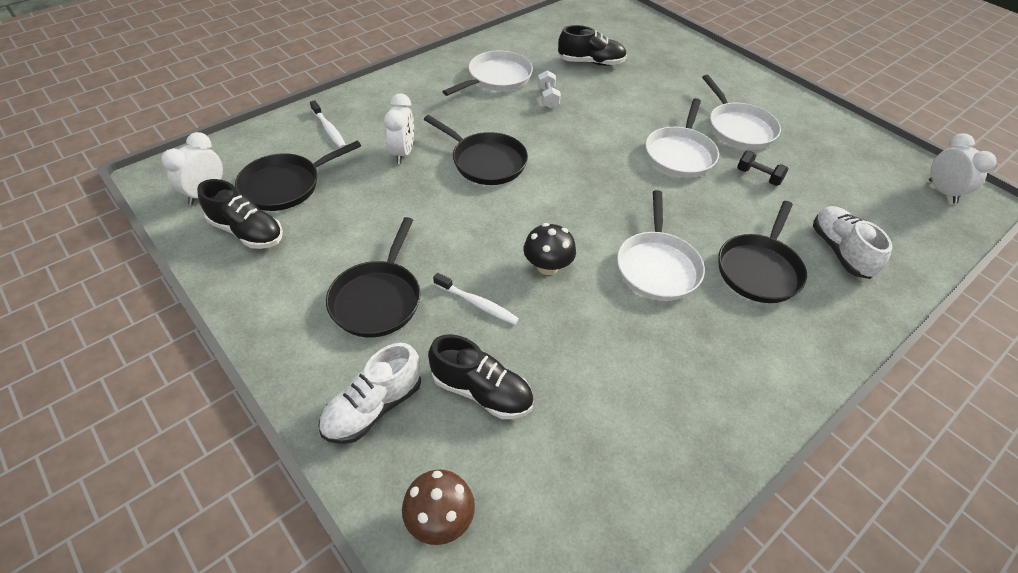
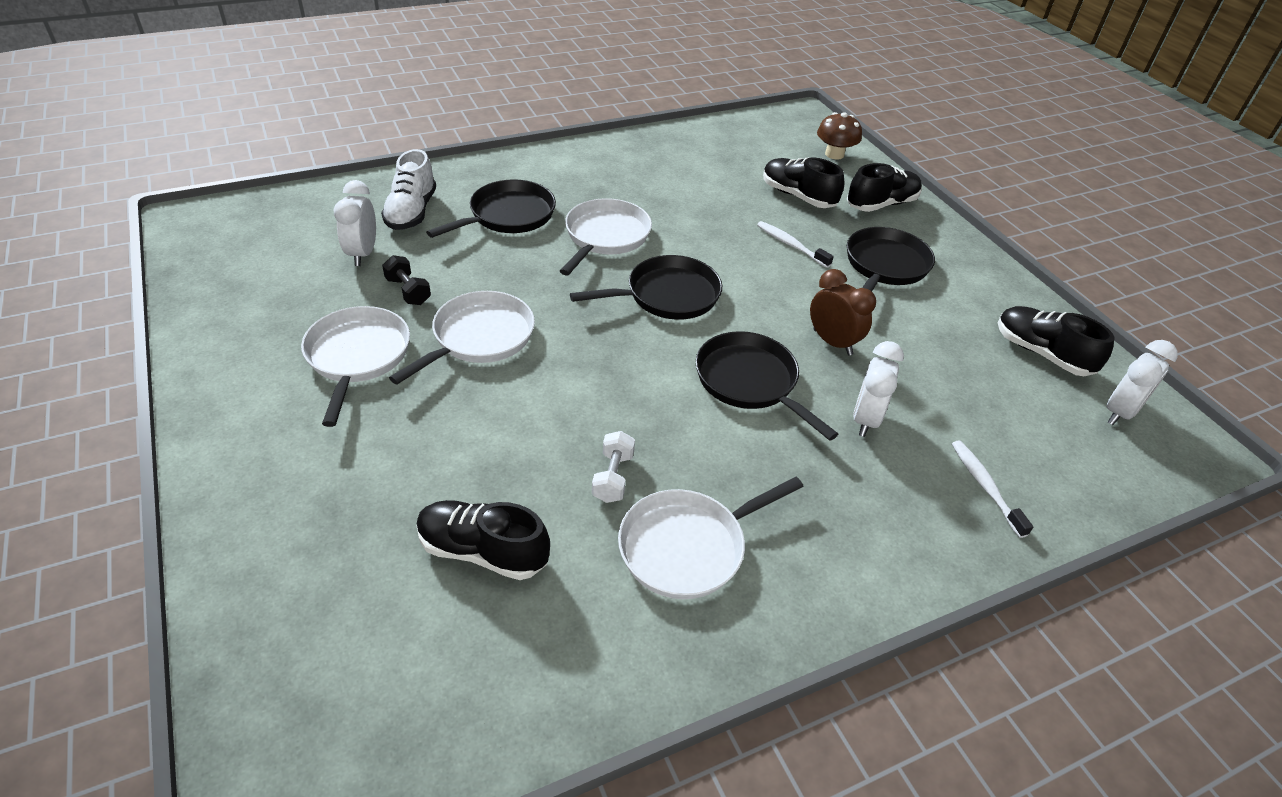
camera: 165 degrees left, 5 degrees down
(285, 185) = (1018, 402): black pan -> black pan (667, 295)
(373, 407) = (881, 204): white shoe -> black shoe
(428, 204) = (832, 342): none -> brown clock
(547, 266) = (714, 258): black mushroom -> none
(942, 192) = (217, 233): white clock -> white clock (363, 254)

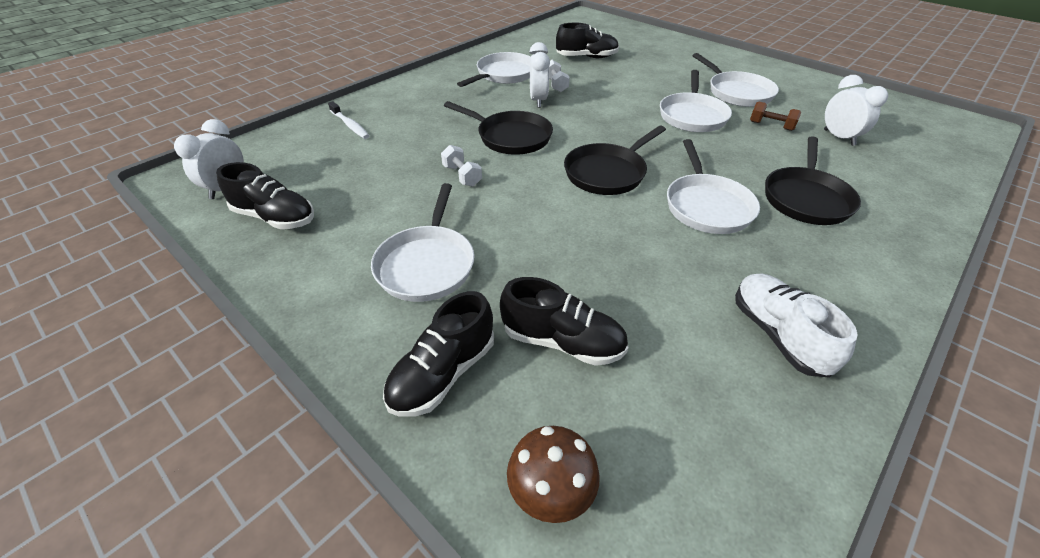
camera: 160 degrees right, 0 degrees up
(408, 291) = (771, 126): black dumbbell -> brown dumbbell
(411, 212) = (874, 176): white shoe -> white shoe (778, 334)
(790, 245) = (535, 257): white toothbrush -> none
(832, 342) = (462, 176): brown clock -> white dumbbell
(866, 419) = (427, 137): white clock -> white clock (538, 101)
(884, 266) = (427, 264): black pan -> white pan

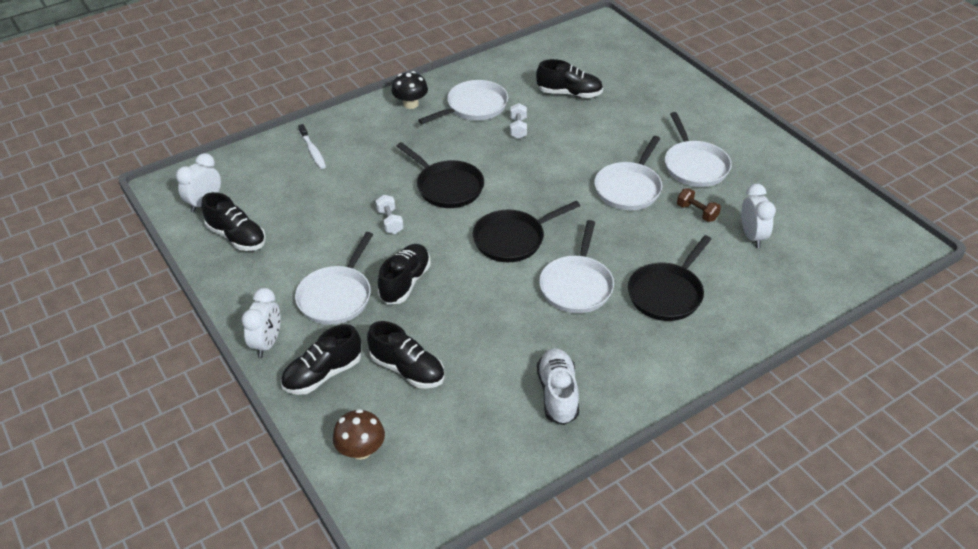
camera: 15 degrees right, 0 degrees up
(441, 79) = (410, 104): none -> black mushroom
(508, 234) = (405, 282): none -> black shoe
(538, 101) = (491, 147): white clock -> white clock (267, 343)

